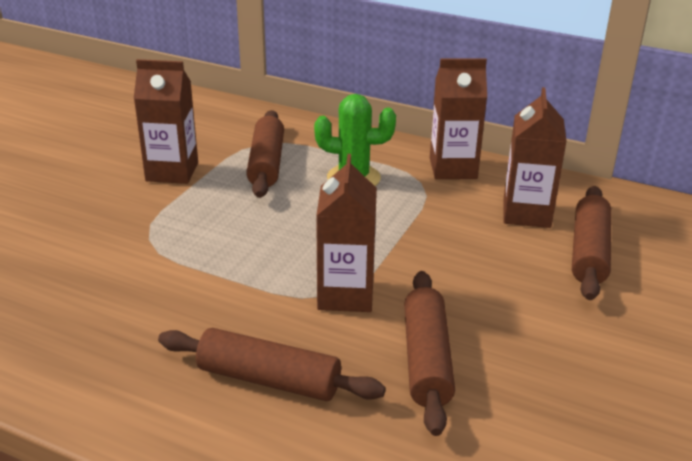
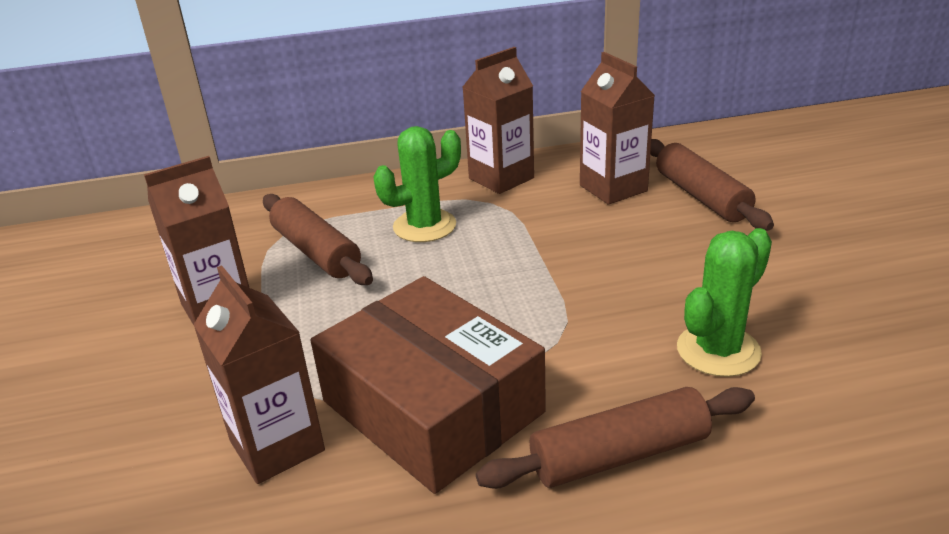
camera: 35 degrees left, 0 degrees up
(207, 290) = (432, 406): none -> brown box
(345, 294) = (570, 334): brown carton -> brown carton (277, 446)
(427, 360) = (718, 350): brown rolling pin -> green cactus

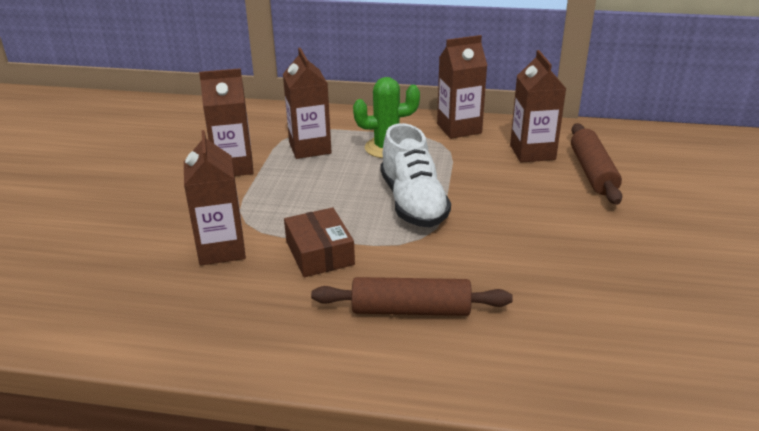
camera: 20 degrees right, 0 degrees up
(316, 252) = (310, 148): brown rolling pin -> brown carton
(432, 406) = (319, 253): brown box -> brown box, size x0.56
(512, 294) = (413, 202): none -> white shoe
(718, 350) = (522, 271): green cactus -> none

